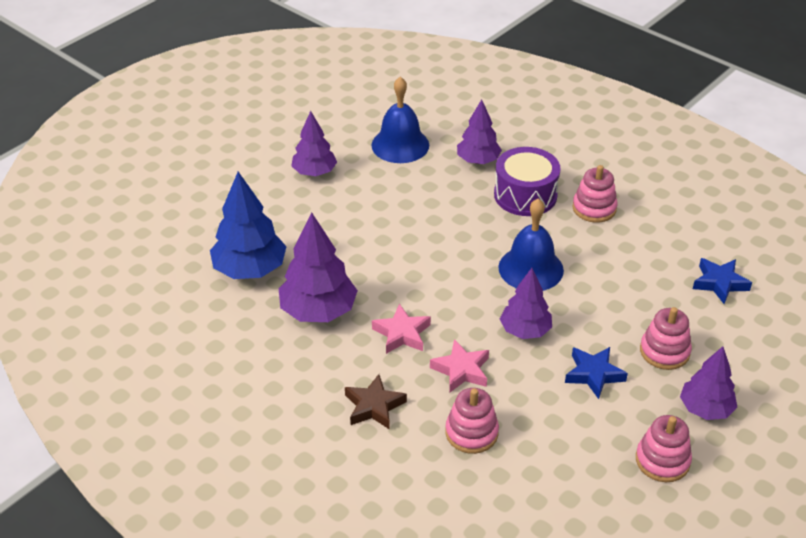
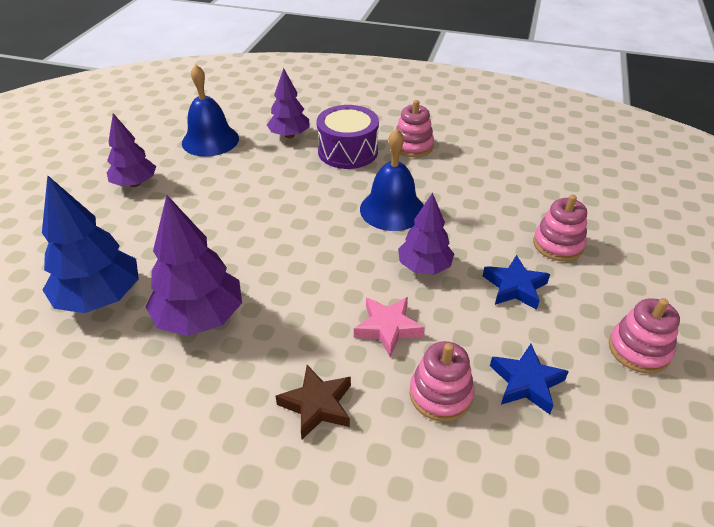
camera: 25 degrees left, 0 degrees up
(402, 334) = (304, 311): pink star -> none
(705, 409) = (632, 284): purple tree -> none
(719, 283) = (555, 175): blue star -> blue star (526, 382)

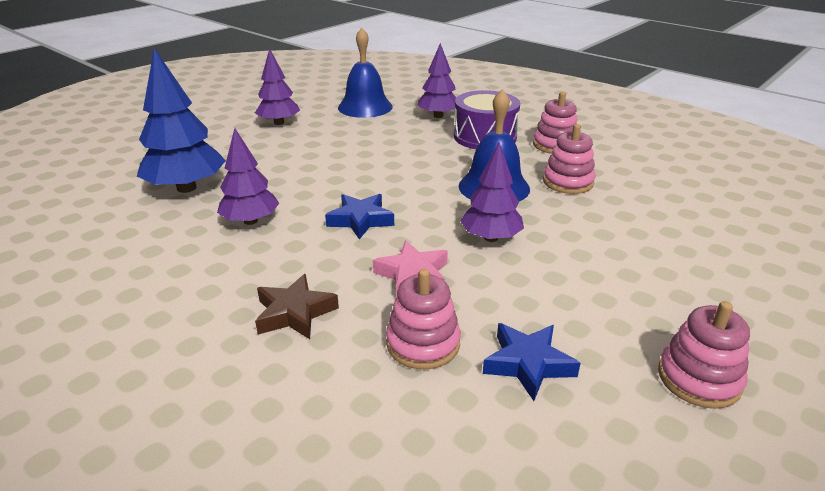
camera: 25 degrees right, 10 degrees down
(200, 317) = (250, 221): purple tree -> purple tree, size x0.66
(514, 287) = (580, 279): blue star -> blue star (360, 220)
(558, 244) = (662, 257): pink stacking toy -> pink stacking toy (568, 182)

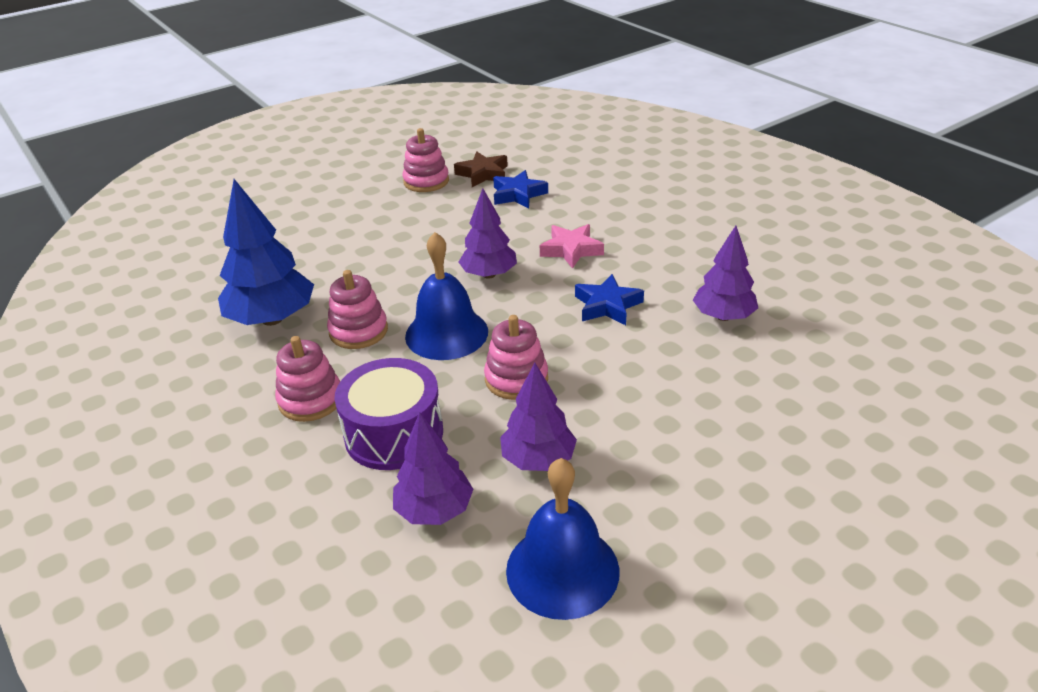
camera: 165 degrees left, 5 degrees up
(186, 188) = (821, 374): blue tree -> blue tree (272, 319)
(279, 123) = (732, 529): purple tree -> purple tree (538, 459)
(294, 313) = (666, 232): brown star -> brown star (483, 174)
(423, 343) = (578, 209): pink stacking toy -> pink stacking toy (516, 379)

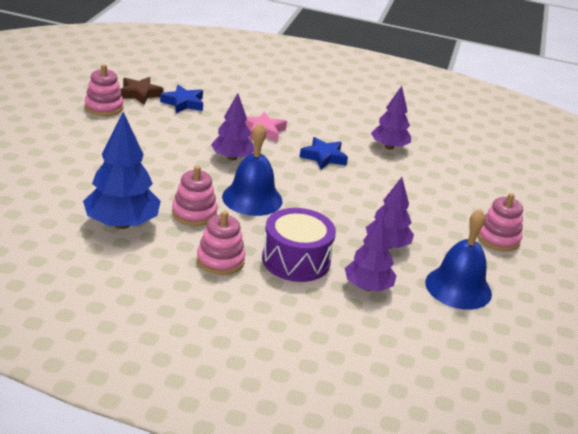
camera: 45 degrees left, 5 degrees down
(516, 379) = (325, 210): pink stacking toy -> pink stacking toy (498, 239)

